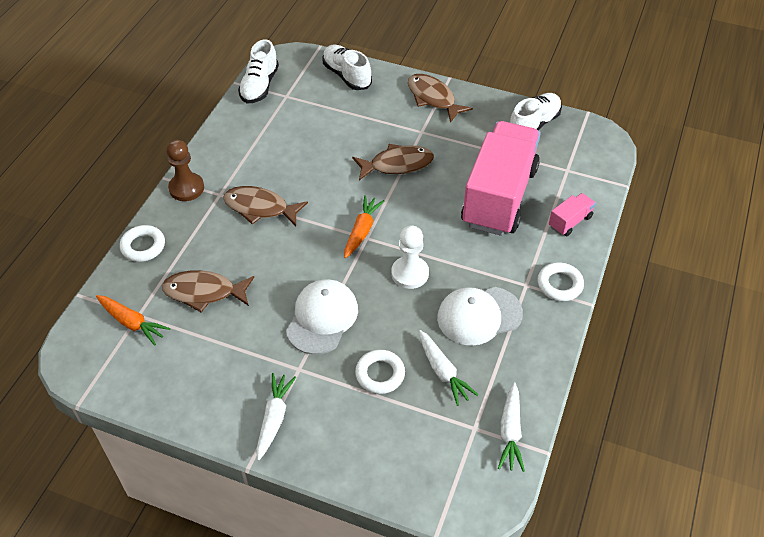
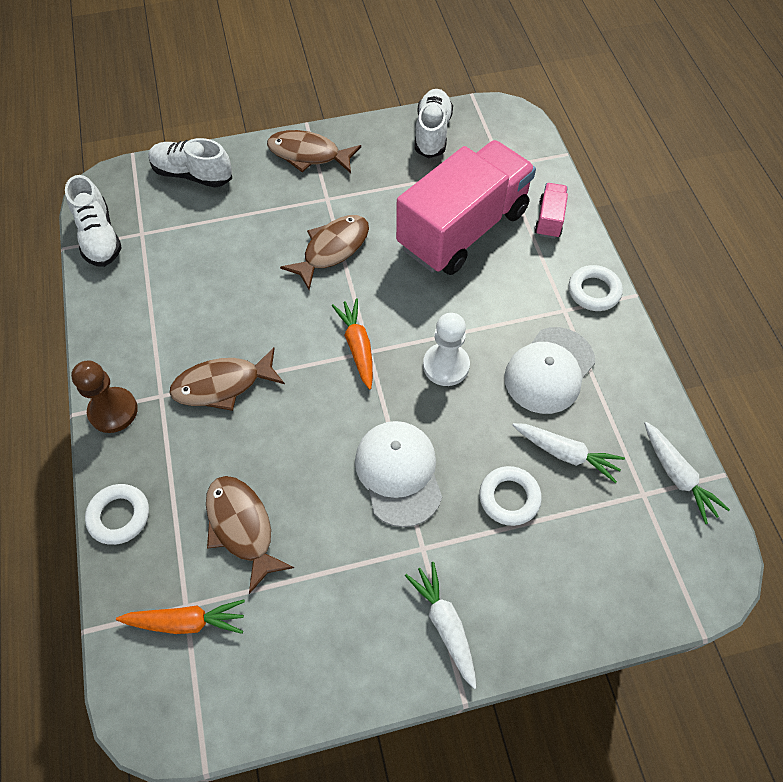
camera: 35 degrees left, 10 degrees up
(204, 292) = (242, 527): brown fish -> brown fish turned 90 degrees clockwise
(499, 196) = (463, 229): pink truck -> pink truck turned 60 degrees clockwise

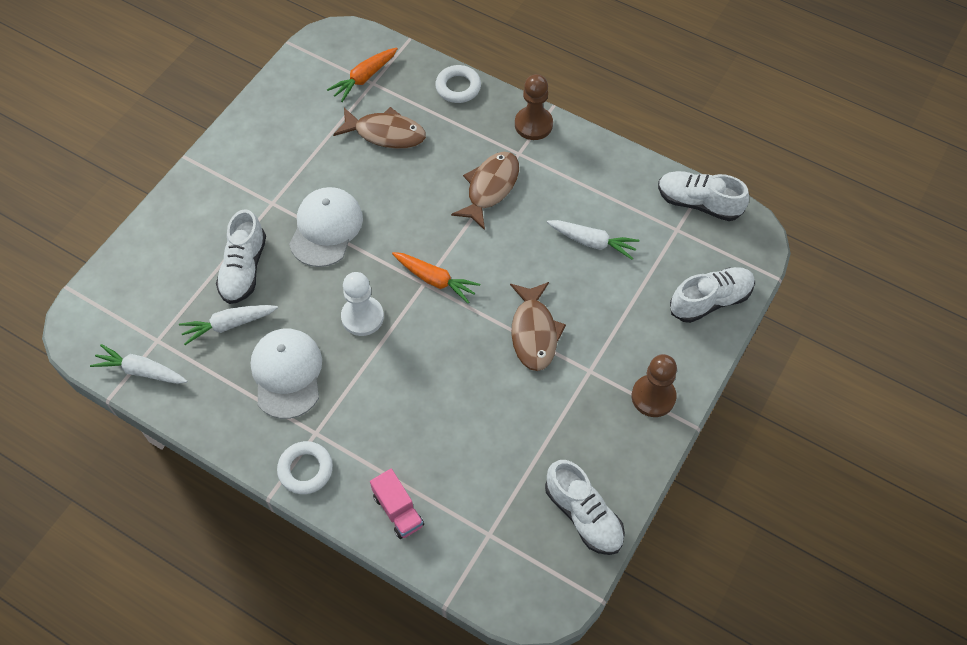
camera: 135 degrees right, 0 degrees up
(308, 154) = (653, 397): brown fish -> brown pawn
(398, 473) = (326, 228): white cap -> white cap turned 105 degrees counterclockwise
(445, 624) = (224, 179): white carrot -> white carrot (592, 242)
(463, 229) = (458, 437): pink truck -> none
(509, 498) = (244, 269): white ring -> white shoe

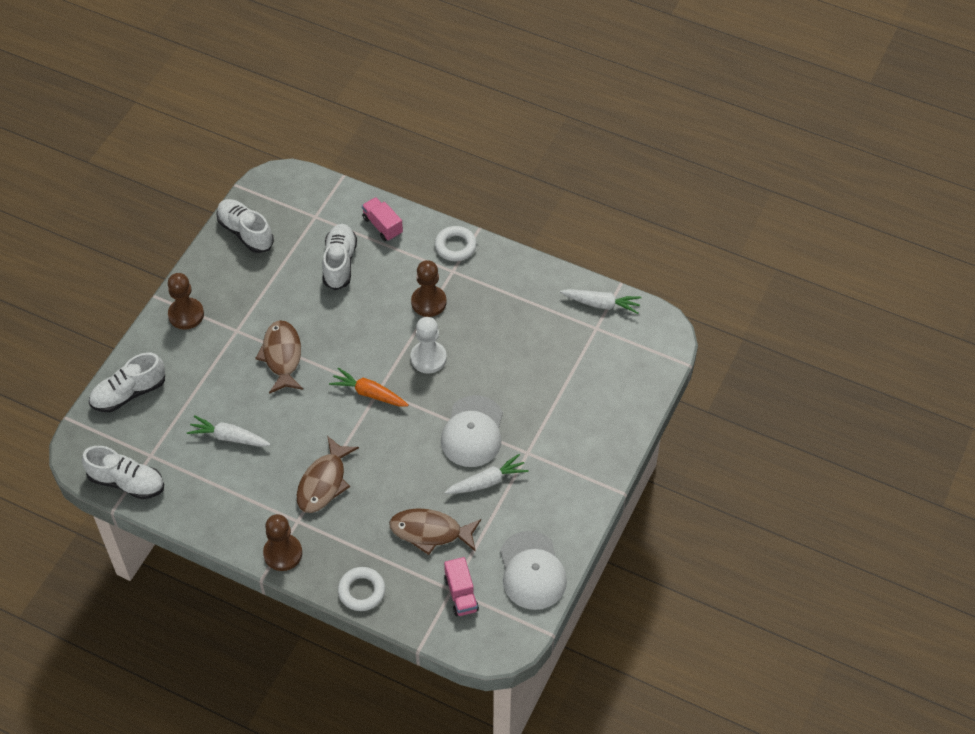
camera: 175 degrees right, 5 degrees down
(229, 325) = (540, 344): white carrot -> white carrot (487, 481)
(244, 269) = (538, 390): white shoe -> white shoe (339, 263)
(287, 374) = (483, 310): white cap -> white cap (532, 571)
(352, 390) = (428, 302): none -> brown pawn
(364, 78) = (461, 594): orange carrot -> pink truck

